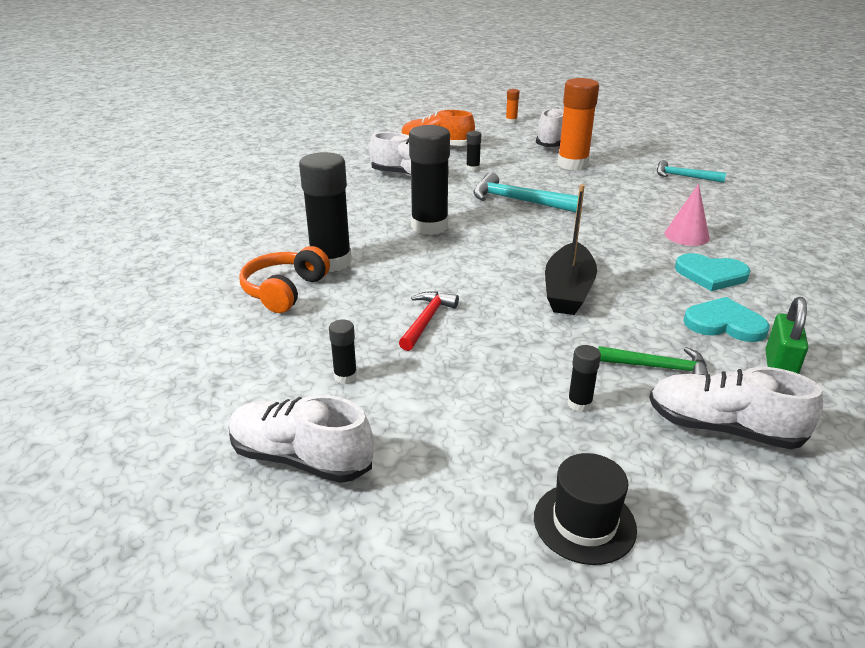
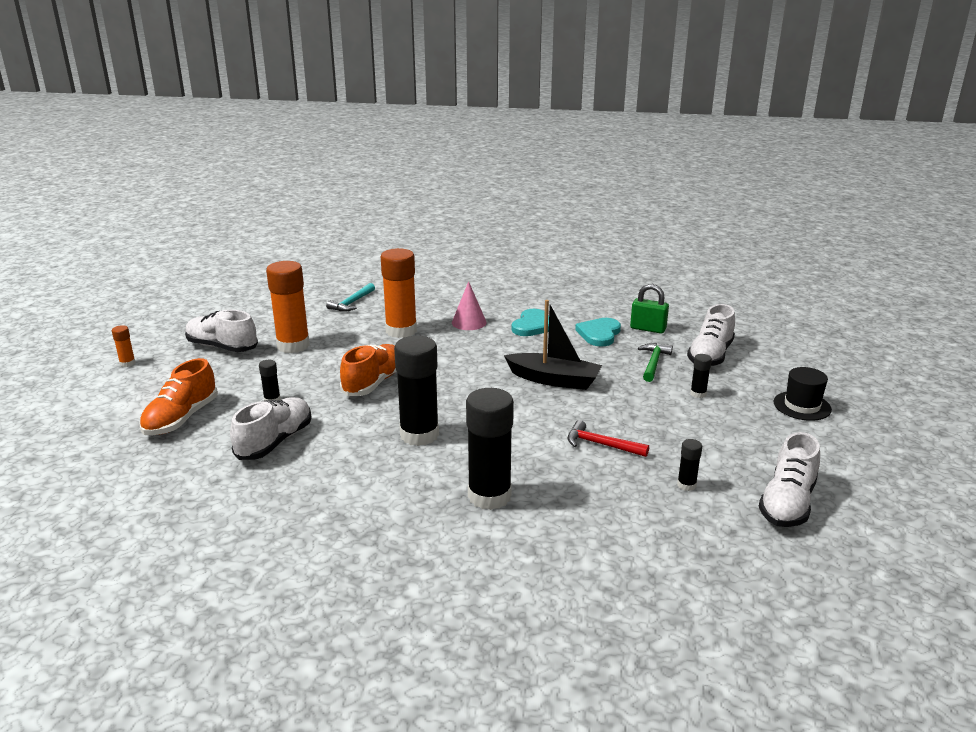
camera: 85 degrees left, 5 degrees down
(285, 291) = (549, 524): orange headphones -> none
(518, 201) = (374, 383): turquoise hammer -> orange shoe
(636, 203) = (401, 331): none -> orange glue stick

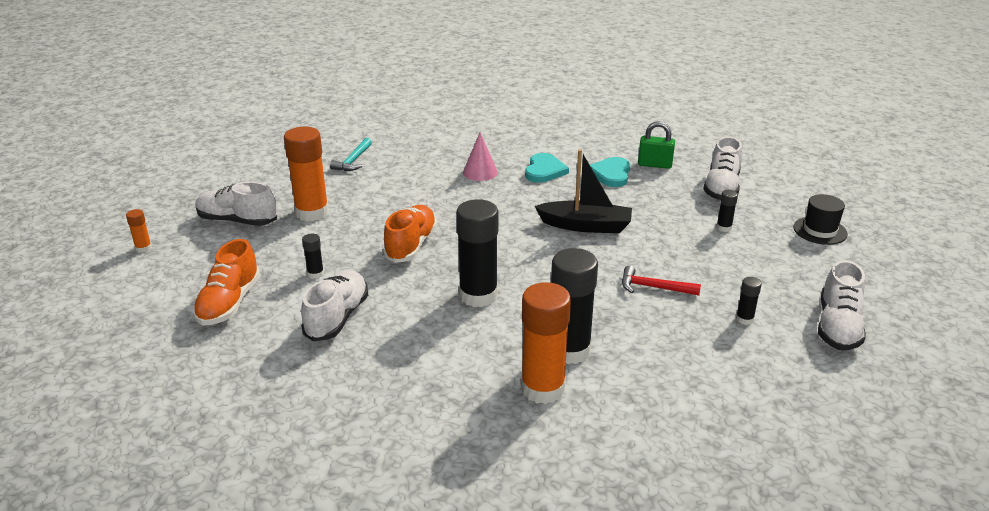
camera: 10 degrees left, 5 degrees up
(401, 331) = (416, 187): orange glue stick -> orange glue stick (543, 389)
(653, 363) = (672, 200): green hammer -> none

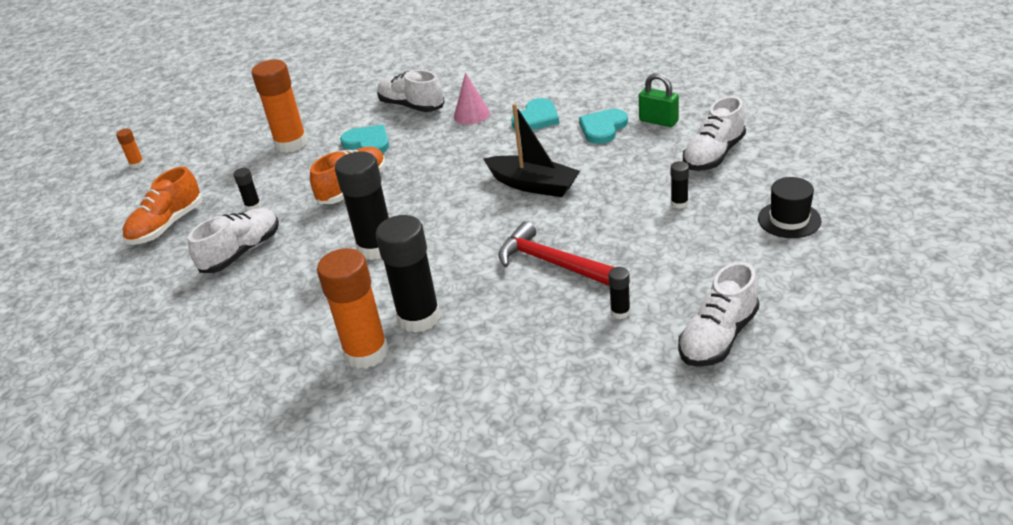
camera: 25 degrees right, 5 degrees up
(237, 221) = (225, 146): white shoe -> white shoe (411, 106)
(353, 161) = (363, 92): turquoise hammer -> none
(394, 205) = (368, 143): none -> turquoise heart
(654, 287) = (551, 263): red hammer -> red hammer, size x1.52

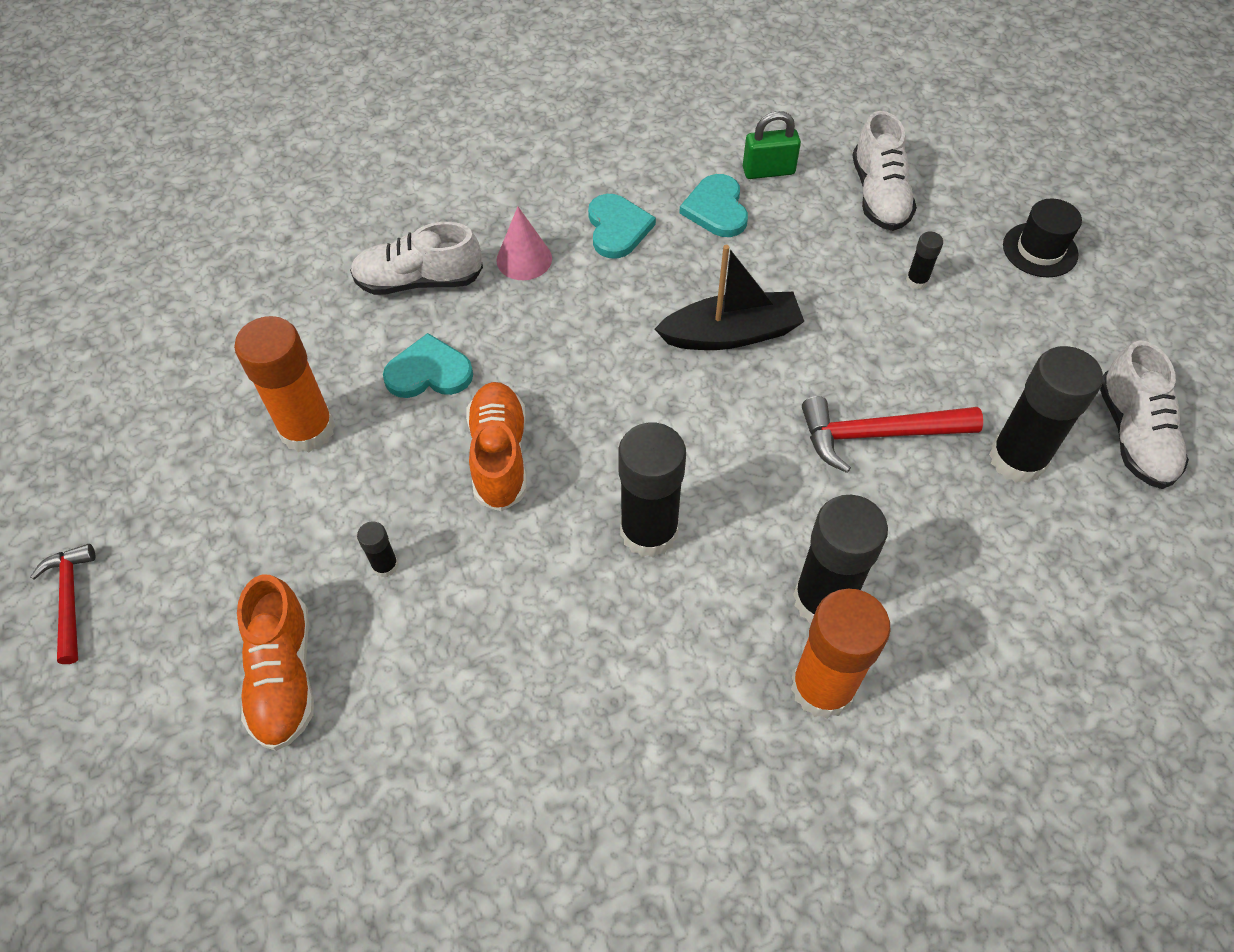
camera: 45 degrees left, 20 degrees up
(137, 164) = (70, 600): orange glue stick -> red hammer
(242, 252) = (467, 648): white shoe -> none
(620, 312) = (1017, 459): black glue stick -> black glue stick, size x2.26

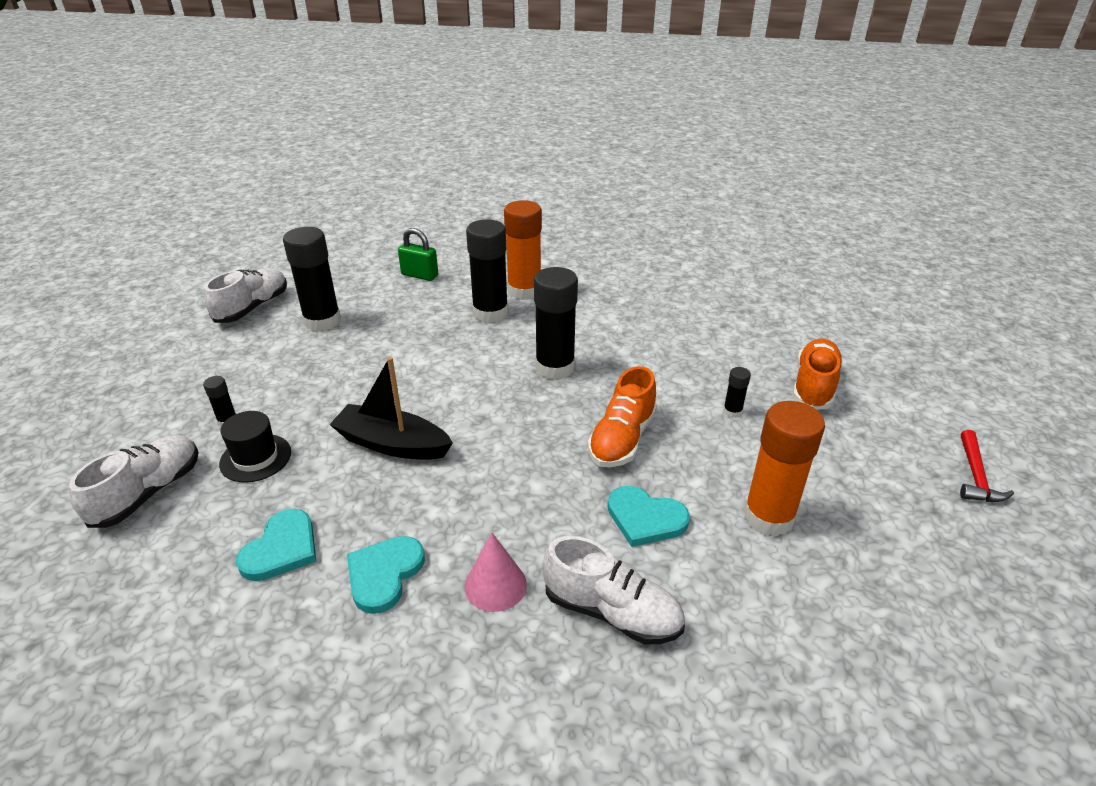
camera: 150 degrees left, 20 degrees down
(768, 171) = (191, 564): green padlock -> green padlock (420, 275)
(878, 435) = (376, 357): red hammer -> none
(1040, 250) = (124, 403): black hat -> black hat (255, 458)

